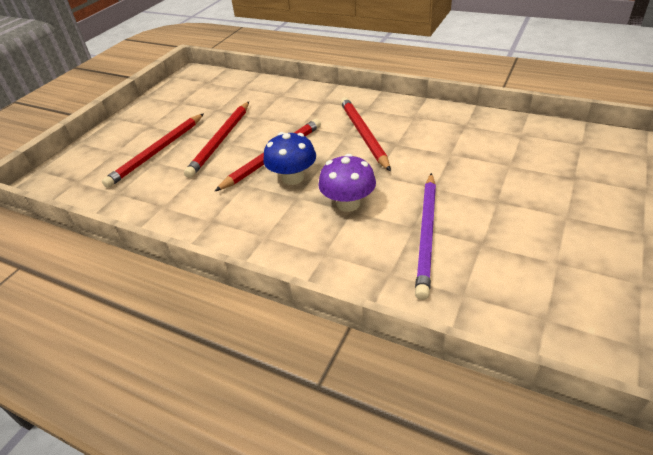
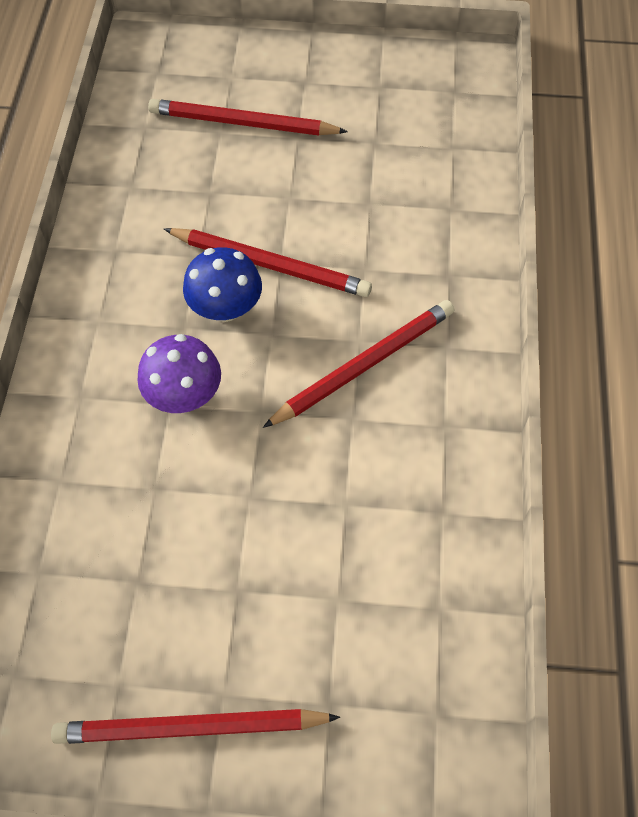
camera: 65 degrees right, 20 degrees up
(220, 140) = (292, 184): red pencil -> red pencil (191, 727)
(426, 234) = (141, 508): purple pencil -> none

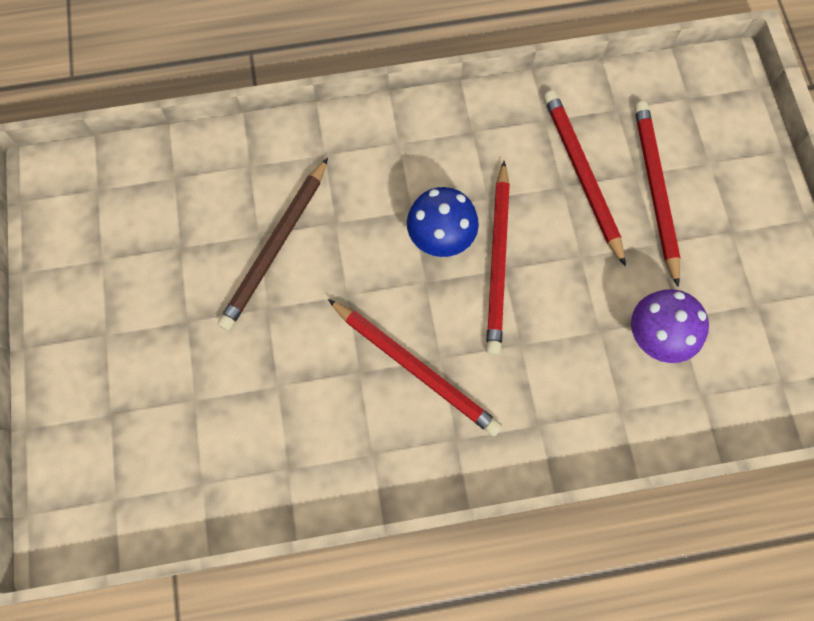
camera: 75 degrees right, 10 degrees up
(177, 472) = (276, 246): none -> brown pencil
(184, 395) = (346, 230): purple mushroom -> purple mushroom (657, 336)
(191, 727) = (78, 319): red pencil -> red pencil (582, 175)

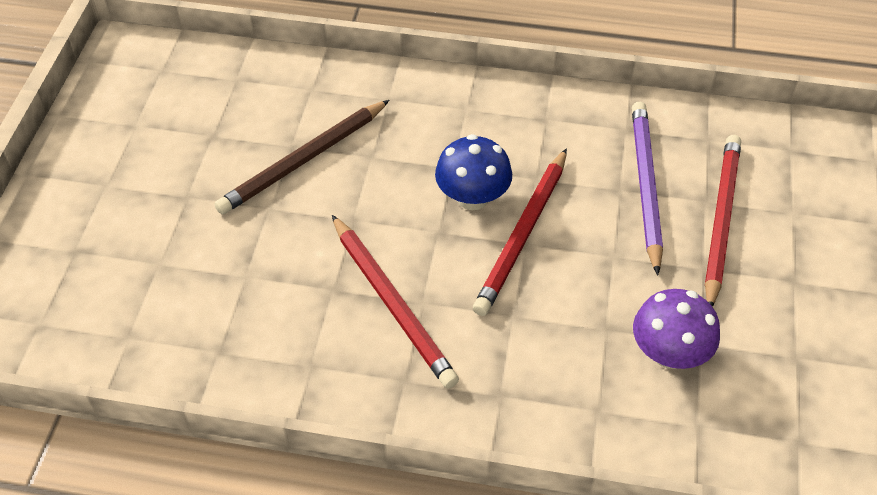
camera: 20 degrees right, 20 degrees down
(582, 175) = (646, 186): red pencil -> purple pencil

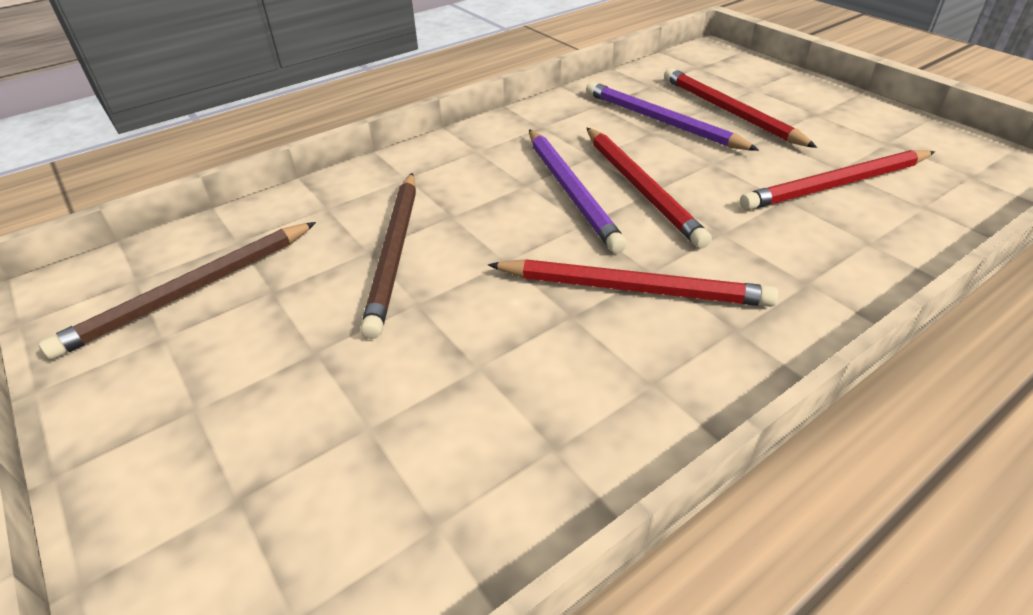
camera: 45 degrees left, 10 degrees down
(177, 102) = (191, 291): none -> brown pencil
(472, 197) = (570, 190): blue mushroom -> purple pencil
(669, 353) = (836, 184): purple mushroom -> red pencil

